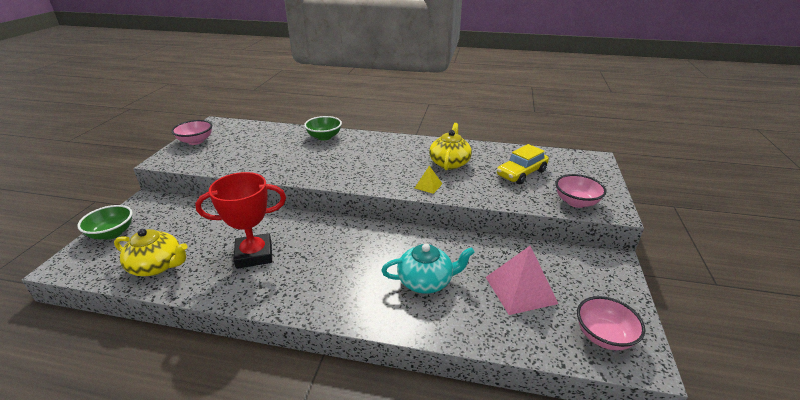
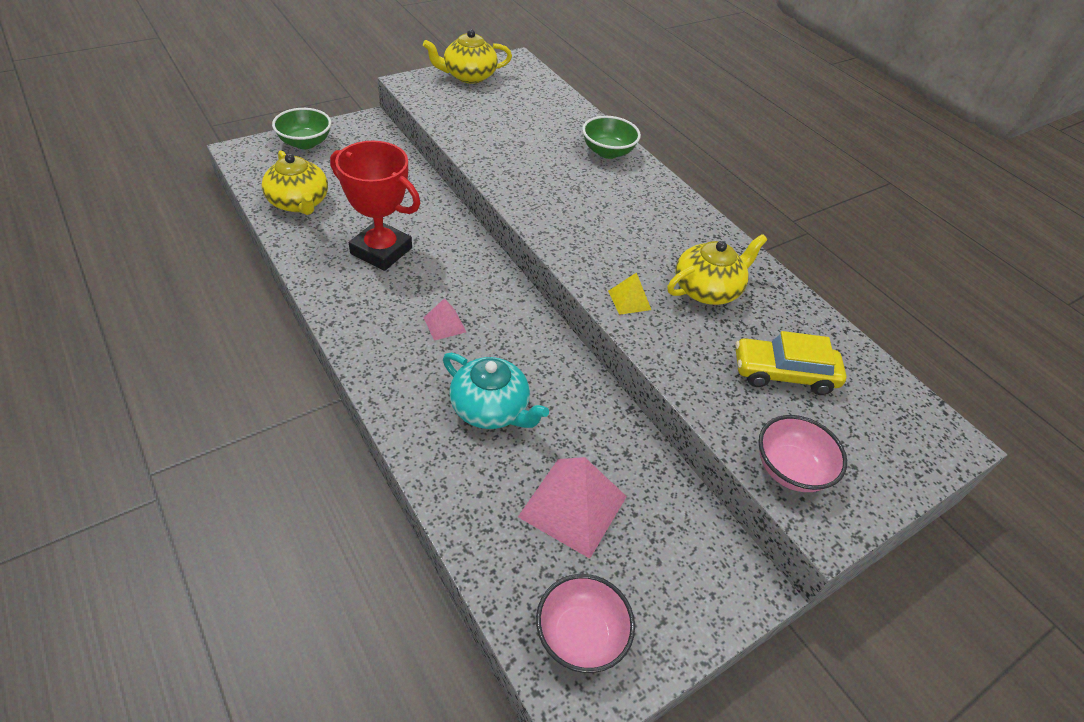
camera: 40 degrees right, 15 degrees up
(196, 141) = (468, 76): pink bowl -> yellow teapot
(345, 263) = (444, 324): none -> pink pyramid

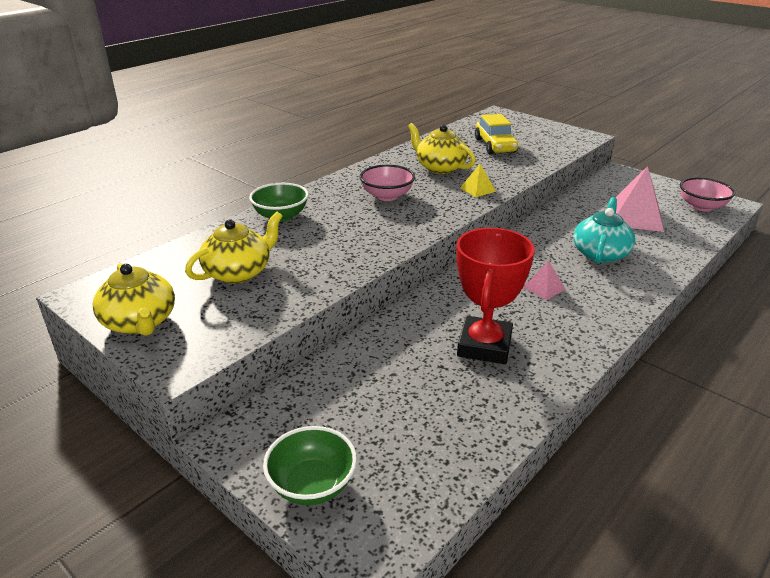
camera: 100 degrees left, 15 degrees down
(299, 203) = (451, 435): yellow teapot -> yellow teapot (239, 272)
(790, 469) = (563, 143): pink bowl -> pink bowl (387, 196)

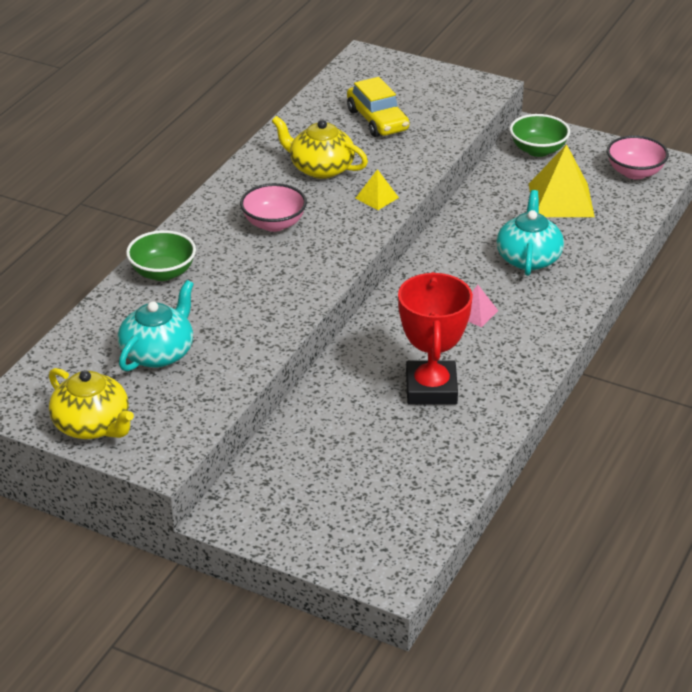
camera: 15 degrees left, 5 degrees up
(239, 272) = (158, 353): yellow teapot -> turquoise teapot
(312, 485) = (320, 540): green bowl -> green bowl (538, 150)
(635, 217) = (561, 200): pink pyramid -> yellow pyramid

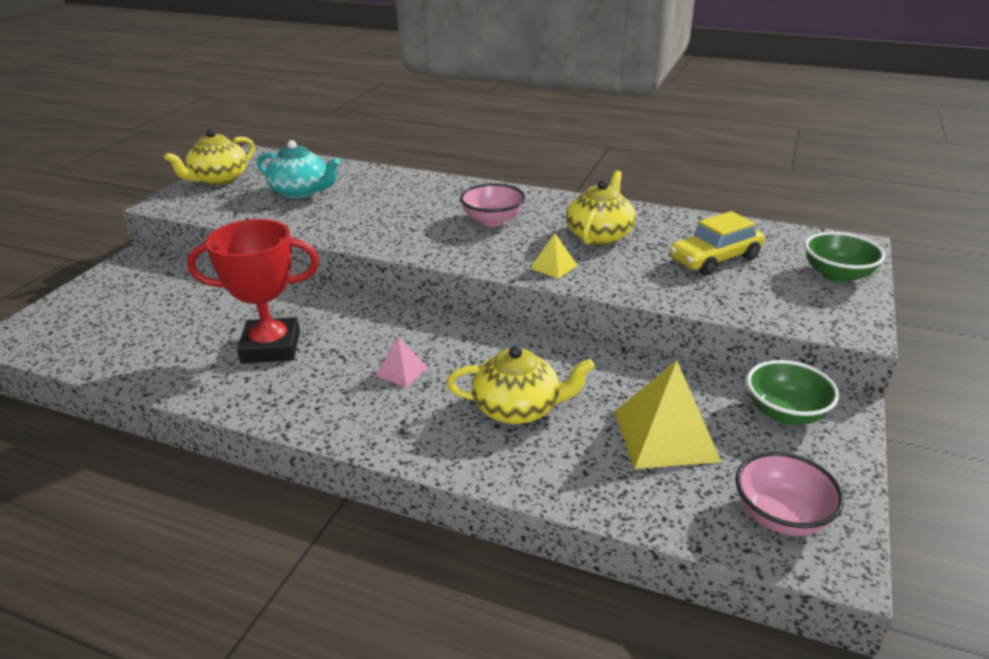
camera: 85 degrees right, 5 degrees down
(163, 273) = (411, 184): green bowl -> green bowl (837, 275)
(528, 258) = (518, 408): turquoise teapot -> yellow teapot

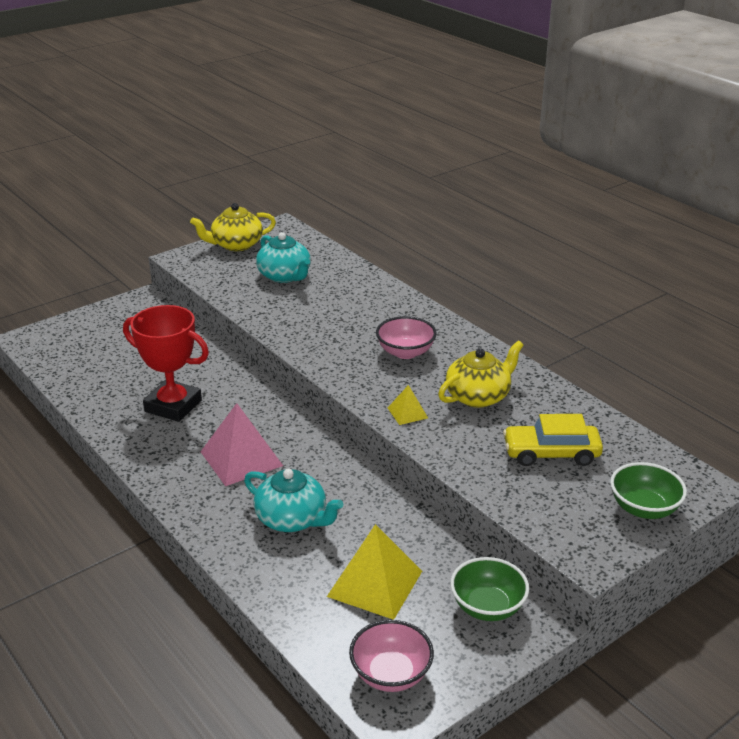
camera: 30 degrees right, 0 degrees up
(401, 371) = (241, 458): pink pyramid -> pink pyramid, size x2.00
(518, 408) = (292, 519): yellow teapot -> turquoise teapot

